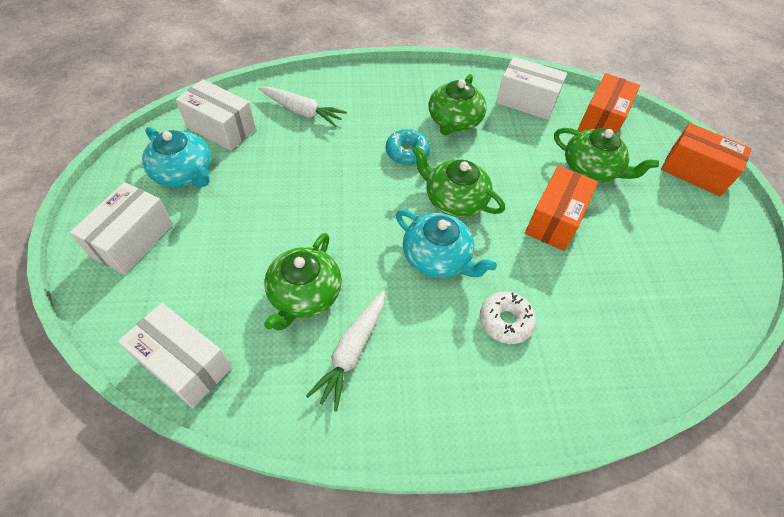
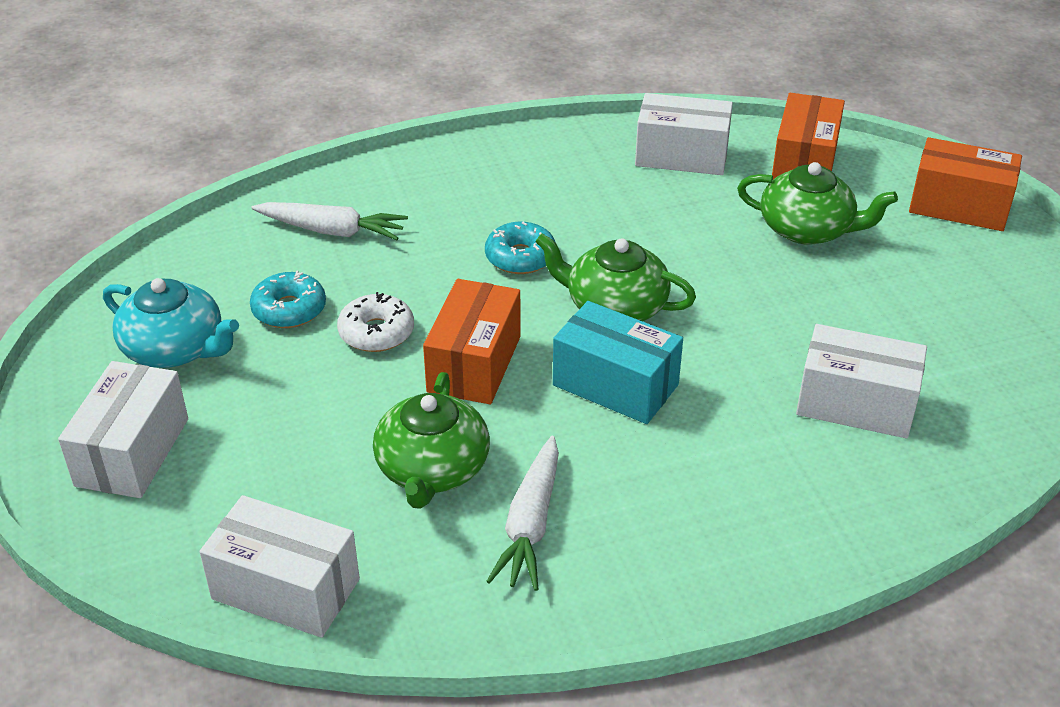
camera: 10 degrees left, 15 degrees down
(221, 128) = (208, 277): white box -> white box (855, 404)
(259, 160) = (289, 310): none -> turquoise donut
(437, 257) = (615, 385): turquoise teapot -> turquoise box
(454, 121) = (578, 202): green teapot -> none
(505, 321) = (740, 444): white donut -> white donut (376, 332)
(554, 219) = (772, 305): orange box -> orange box (474, 364)

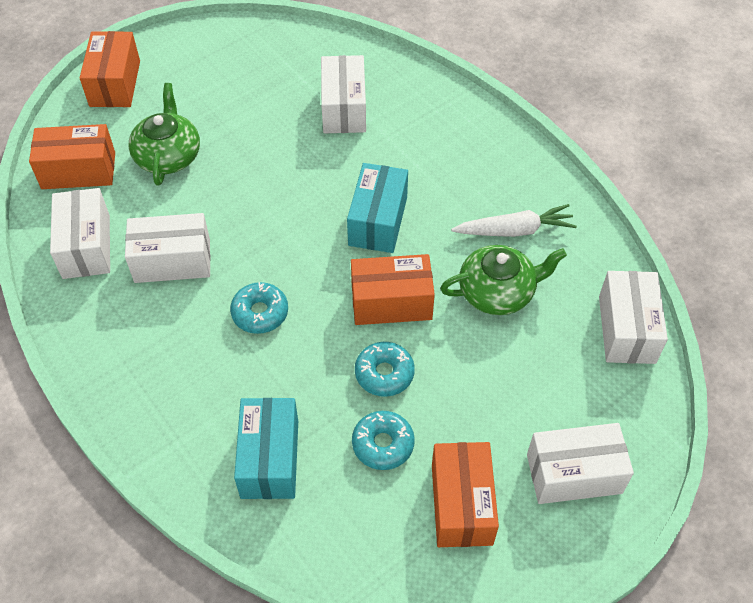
camera: 110 degrees left, 15 degrees up
(175, 348) = (461, 504): turquoise teapot -> orange box
(332, 231) = (270, 459): white carrot -> turquoise box
(376, 332) = (384, 373): white donut -> turquoise donut
(615, 306) = (297, 241): green teapot -> none
(631, 208) = (172, 261): none -> white box

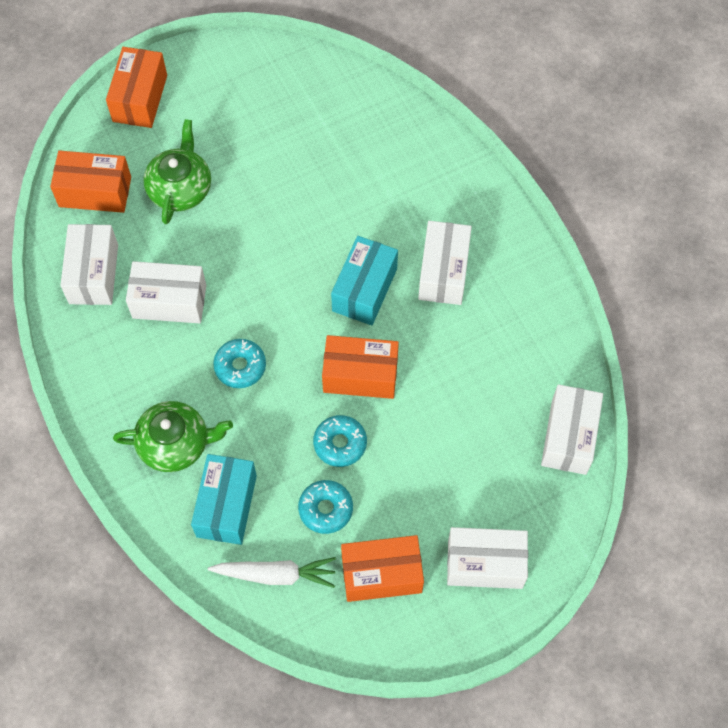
camera: 10 degrees right, 10 degrees up
(343, 108) = (356, 160): white box -> white box (443, 272)
(461, 504) = (381, 574): orange box -> orange box turned 75 degrees clockwise
(497, 292) = (460, 380): green teapot -> green teapot (175, 443)
(514, 230) = (491, 319): white carrot -> white carrot (276, 574)

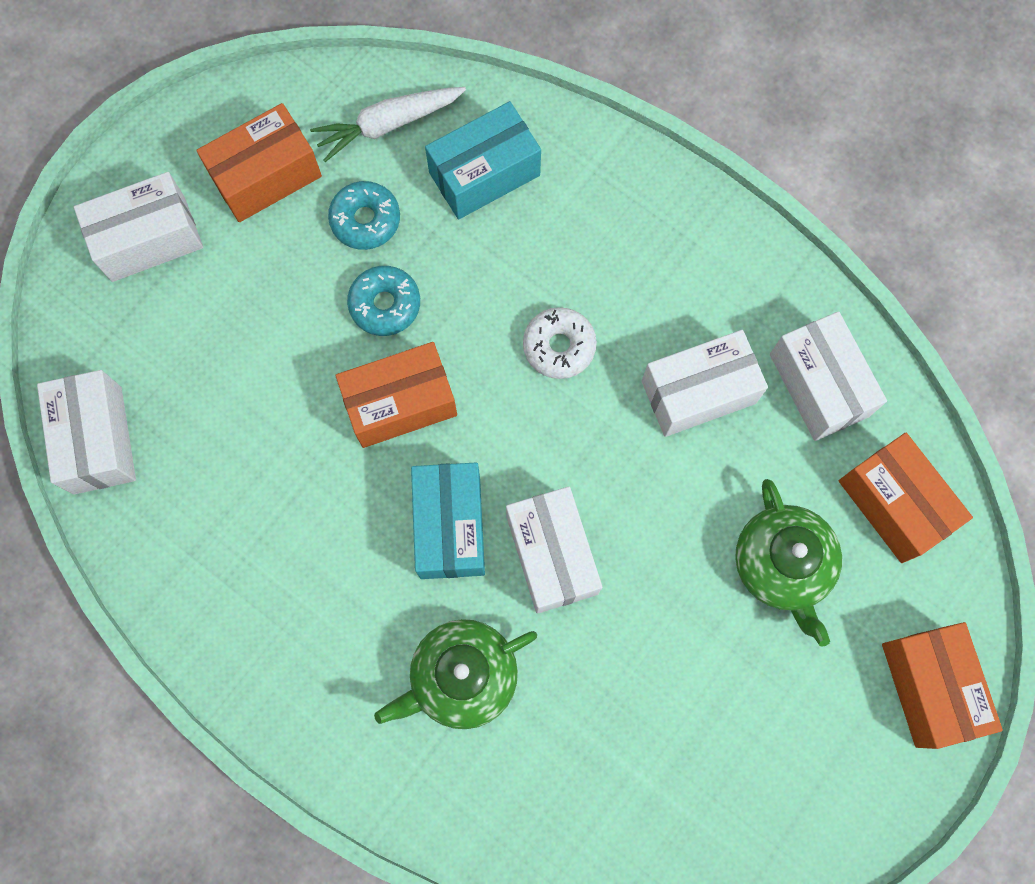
camera: 155 degrees right, 10 degrees up
(95, 192) = (894, 504): orange box -> orange box turned 75 degrees clockwise
(175, 443) = (585, 217): green teapot -> green teapot (462, 676)
(226, 506) = (484, 174): turquoise box -> turquoise box turned 75 degrees clockwise
(240, 366) = (559, 346): turquoise donut -> white donut
(443, 272) = (353, 603): white box -> white box (552, 555)

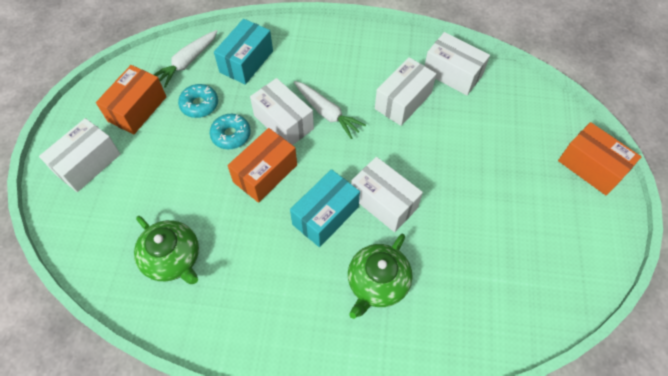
camera: 30 degrees left, 15 degrees down
(98, 440) = (108, 272): white box -> white box (283, 122)
(450, 526) = (325, 215): turquoise box -> turquoise box turned 75 degrees clockwise
(559, 346) = (327, 113): white donut -> white carrot
(782, 564) = (491, 151): green teapot -> green teapot (172, 258)
(894, 504) = (518, 103): orange box -> none

